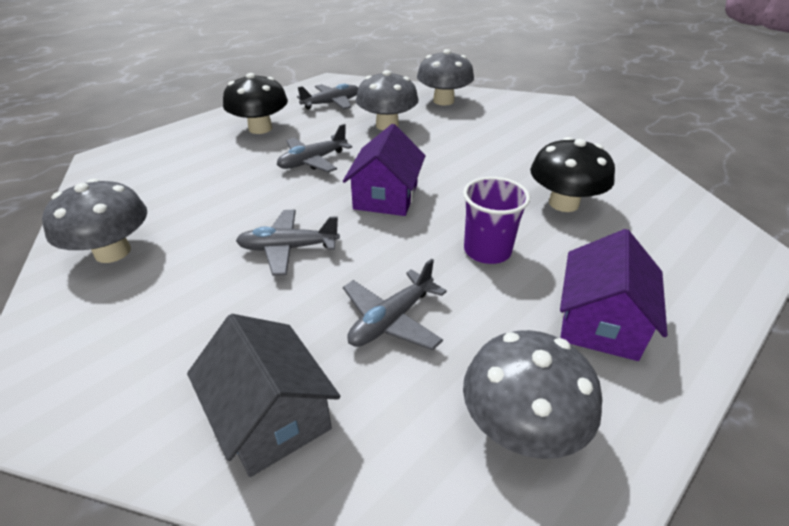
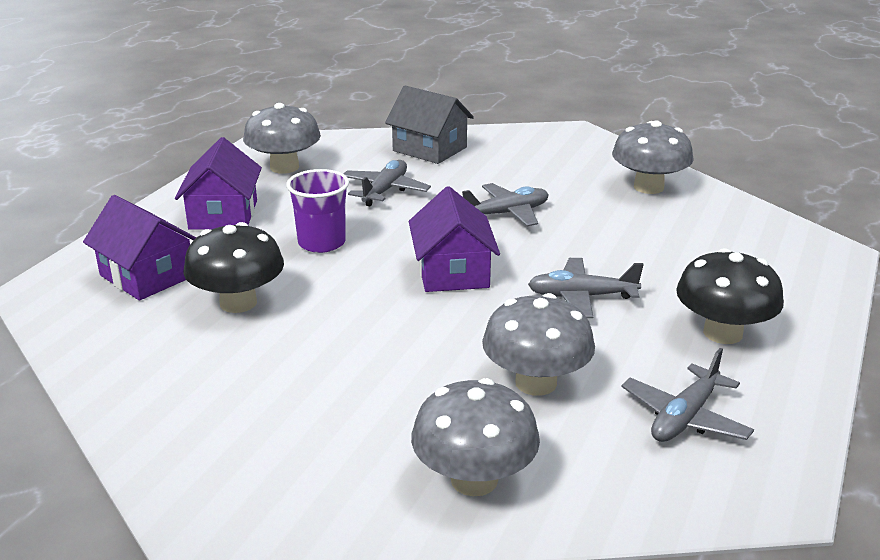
camera: 160 degrees right, 10 degrees down
(313, 161) = (581, 297): grey plane -> grey plane turned 120 degrees counterclockwise
(655, 246) = (147, 276): none -> purple house

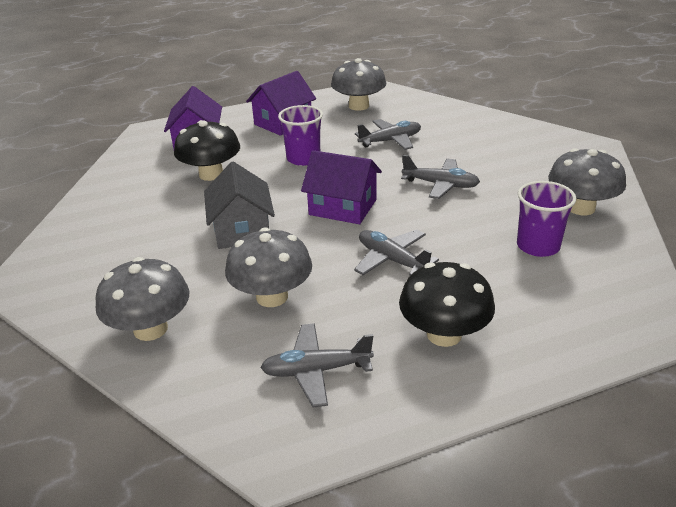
camera: 45 degrees right, 5 degrees up
(429, 149) = (464, 124): grey house -> grey house (242, 230)
(452, 272) = (343, 207): purple house -> purple house turned 75 degrees clockwise
(670, 231) = (538, 246): none -> purple cup

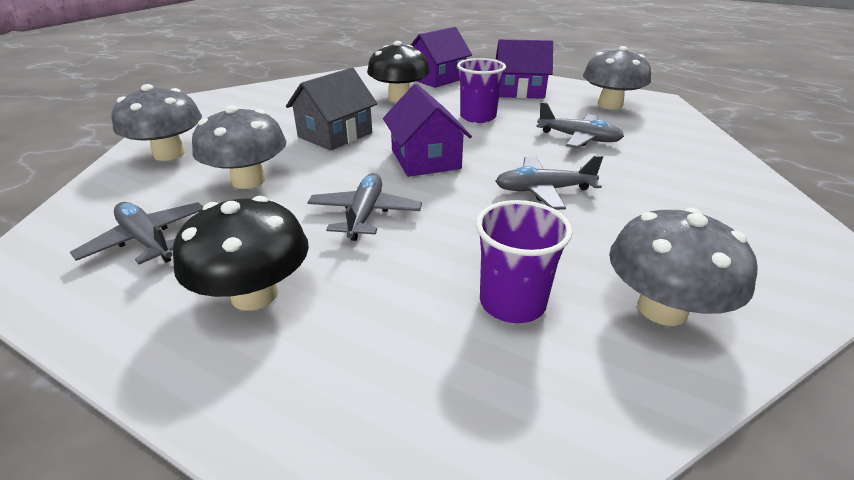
camera: 50 degrees right, 0 degrees up
(440, 185) = (543, 190): grey plane -> grey plane turned 105 degrees clockwise

